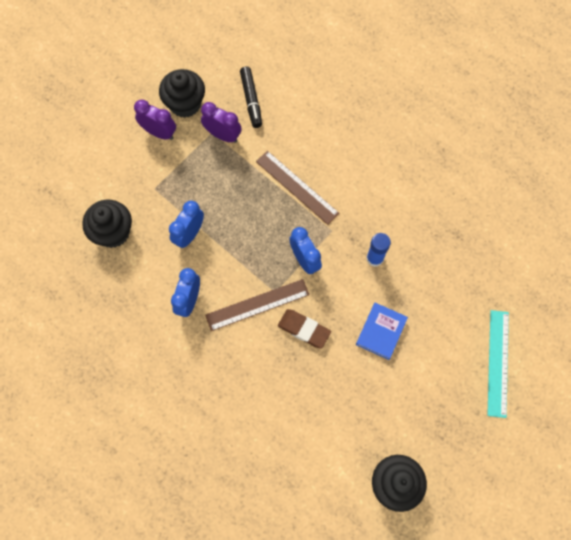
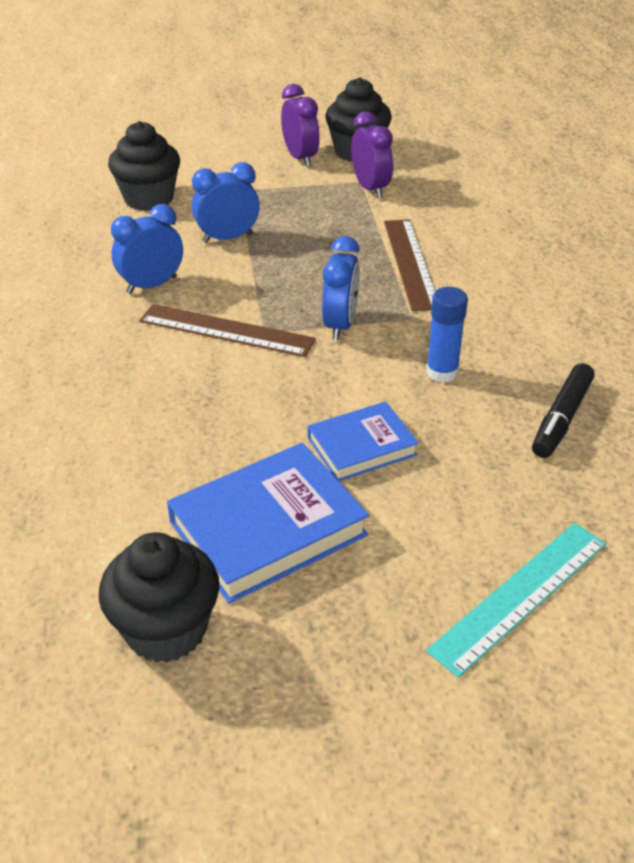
camera: 40 degrees right, 30 degrees down
(251, 100) = (440, 179): black marker -> black marker (561, 419)
(304, 329) = (255, 383): brown eraser -> none
(385, 406) = (268, 528): none -> blue book

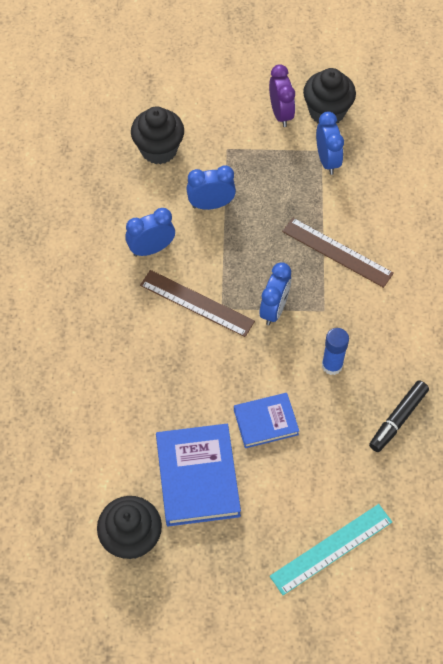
camera: 10 degrees right, 20 degrees up
(268, 528) = (198, 477): blue book -> blue book turned 75 degrees counterclockwise
(370, 188) = (327, 160): purple clock -> blue clock
(410, 263) = (337, 252): brown ruler -> brown ruler turned 60 degrees counterclockwise

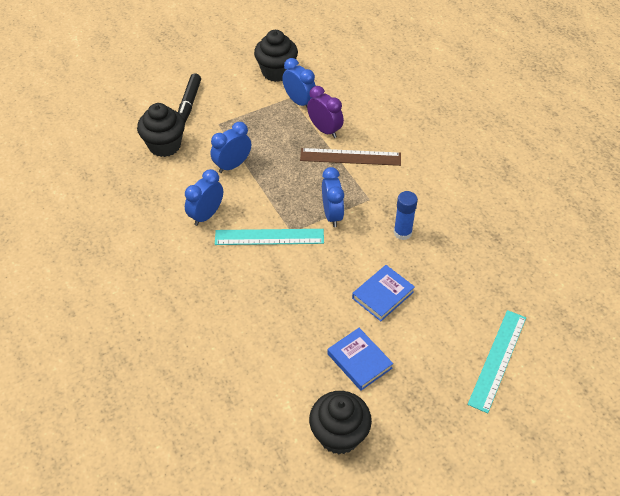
camera: 30 degrees left, 10 degrees down
(197, 303) = (269, 237): brown ruler -> turquoise ruler
(198, 477) = (359, 361): blue book -> blue book, size x0.61
(280, 114) = (243, 86): purple clock -> purple clock (325, 130)
(398, 419) = (476, 246): black marker -> black marker (189, 103)

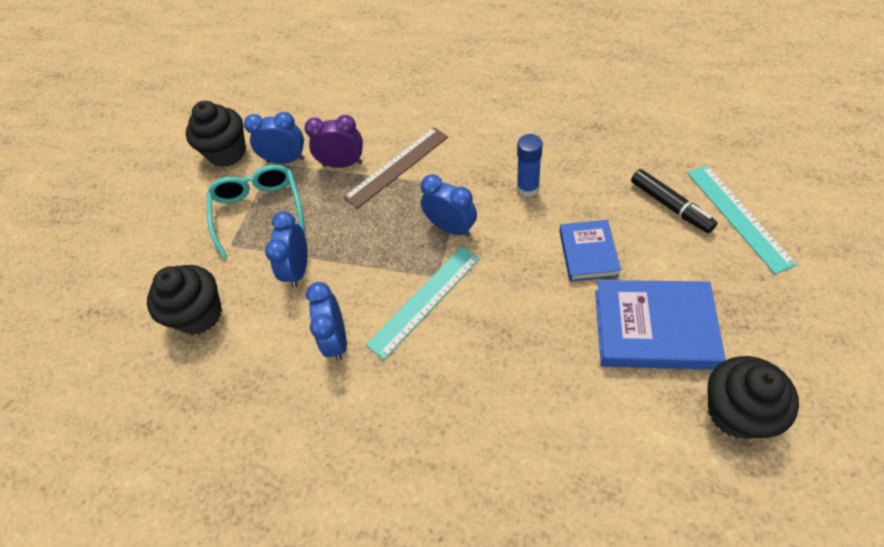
camera: 40 degrees left, 5 degrees up
(189, 103) = (172, 251): black marker -> black marker (670, 206)
(252, 118) = (259, 211): none -> turquoise glasses
(359, 361) = (654, 328): blue book -> blue book, size x1.64

